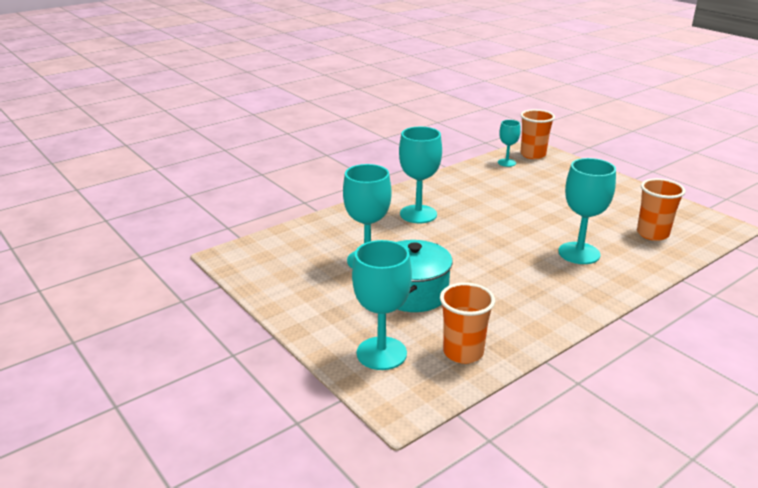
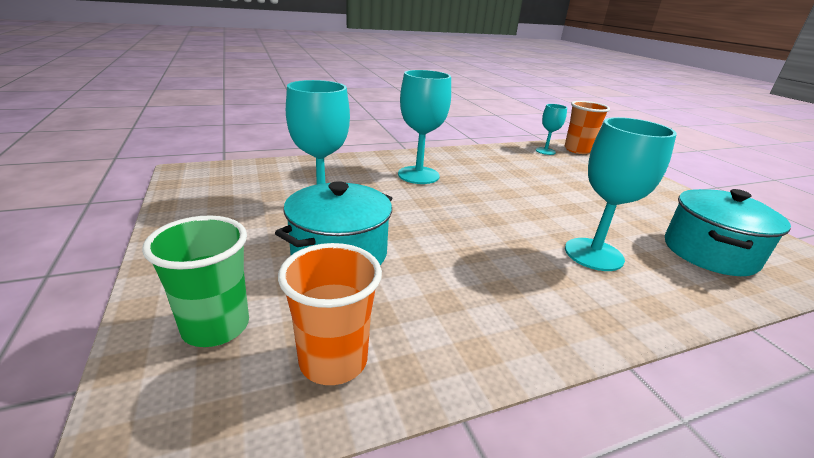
camera: 15 degrees right, 0 degrees up
(381, 353) = (216, 327): turquoise goblet -> green cup
(652, 234) = (709, 253): orange cup -> turquoise pot

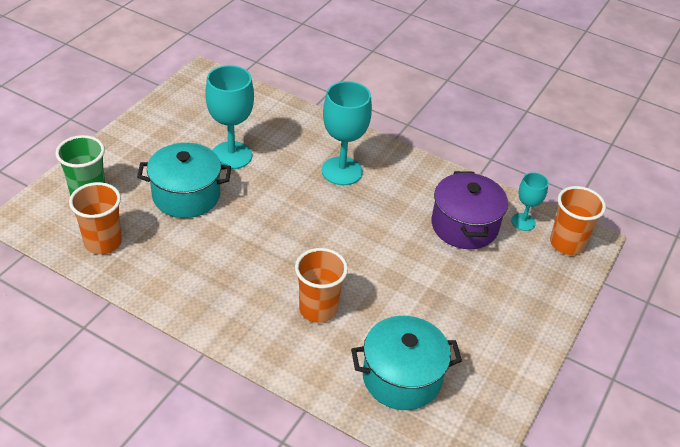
camera: 50 degrees right, 15 degrees up
(532, 165) = (464, 226): none -> purple pot
(593, 254) = (318, 309): turquoise goblet -> orange cup

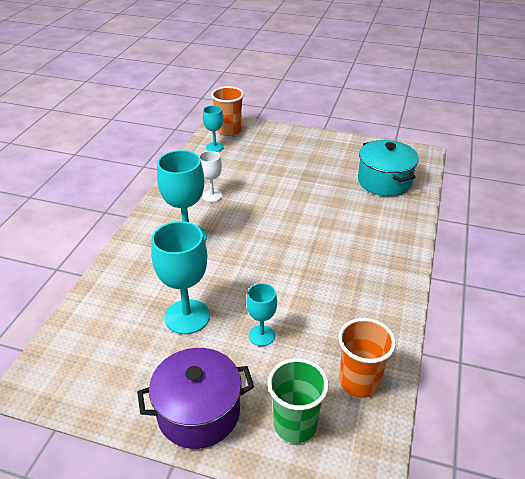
camera: 100 degrees left, 5 degrees down
(186, 195) = (261, 335): turquoise pot -> turquoise goblet
(318, 309) = (352, 224): orange cup -> none
(412, 201) = (212, 196): none -> white goblet
(464, 226) = (230, 170): purple pot -> purple pot (198, 412)

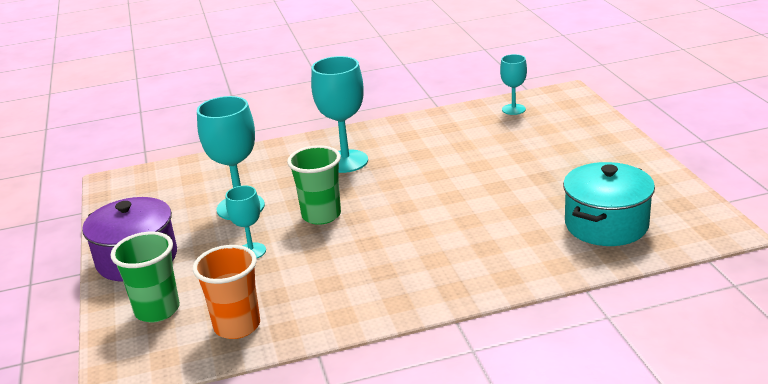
camera: 60 degrees right, 10 degrees down
(212, 196) = (426, 144): white goblet -> none
(229, 130) = (557, 102): orange cup -> none
(250, 280) = (321, 215): none -> green cup

